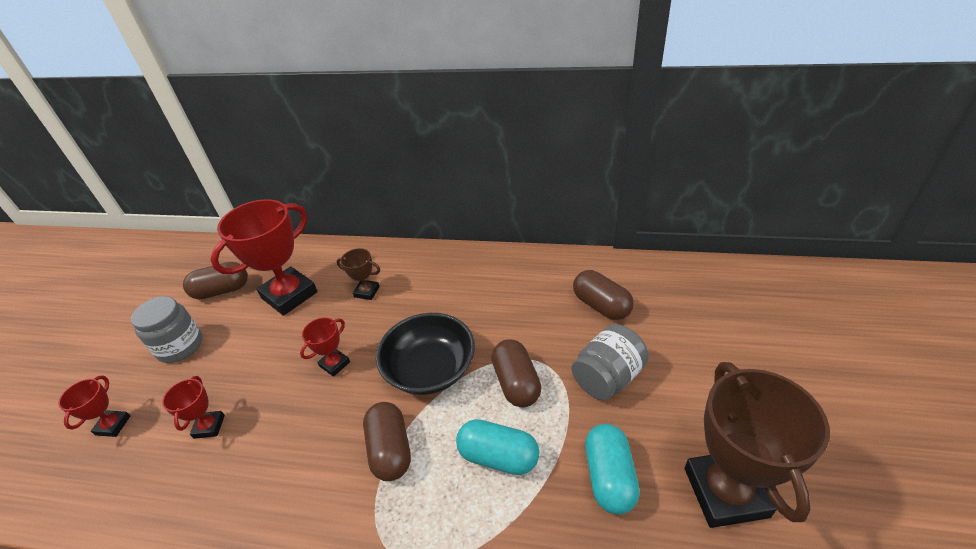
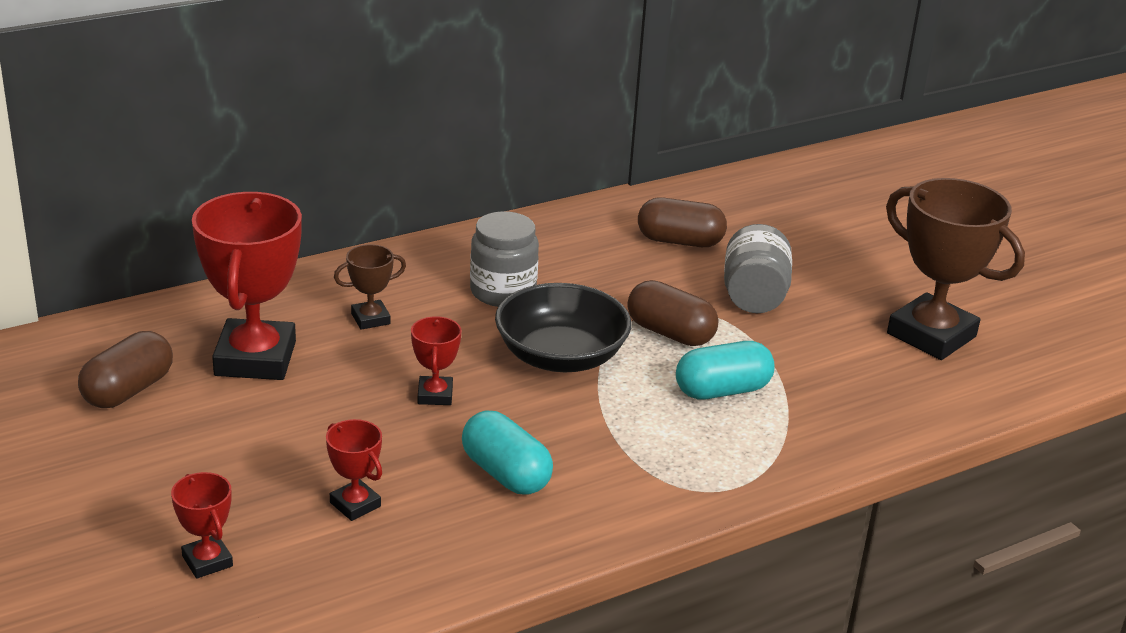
camera: 45 degrees left, 10 degrees down
(180, 346) = (169, 463): grey jar -> grey jar (503, 292)
(390, 450) = (608, 430): brown capsule -> none
(609, 477) = (834, 363): turquoise capsule -> turquoise capsule (505, 474)

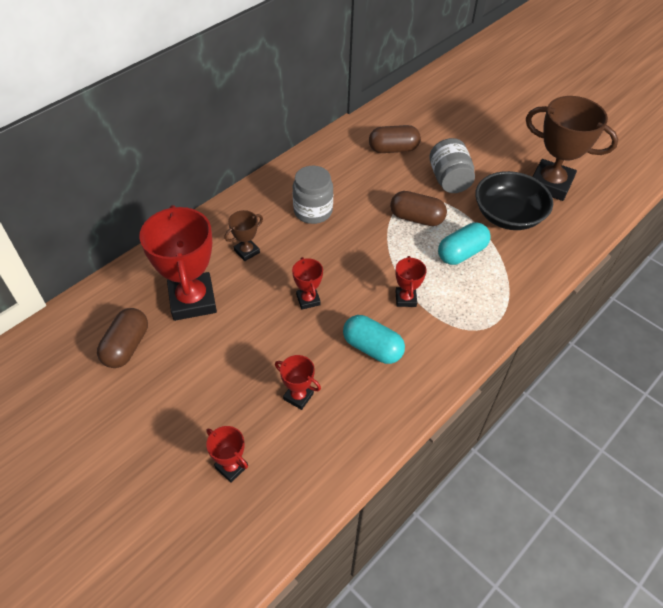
camera: 15 degrees left, 20 degrees up
(561, 356) = (365, 251): black bowl -> black bowl (508, 215)
(594, 427) = (405, 299): none -> red trophy

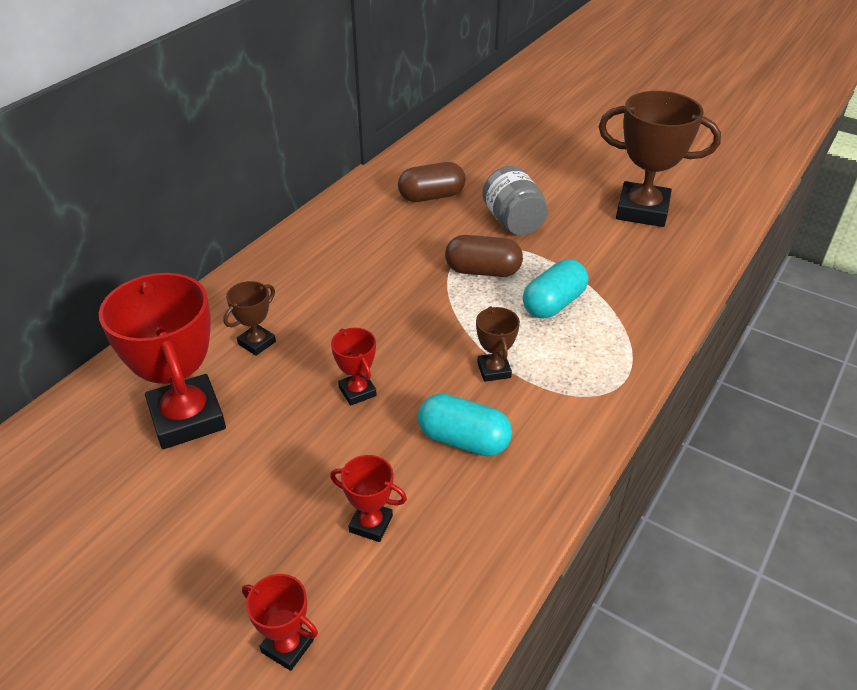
camera: 10 degrees left, 10 degrees down
(126, 346) = (93, 497): brown capsule -> none
(313, 211) = (340, 281): grey jar -> none
(405, 299) = (494, 370): red trophy -> brown trophy
(508, 215) = (600, 252): black bowl -> none

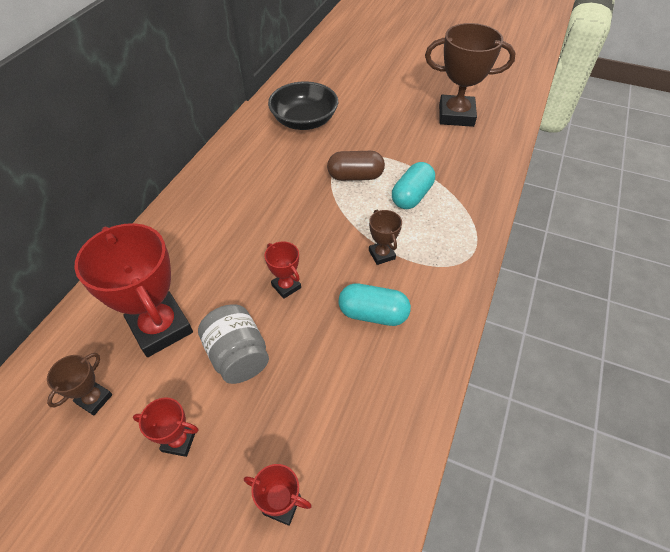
camera: 10 degrees left, 10 degrees up
(257, 343) = (200, 257): brown trophy -> brown trophy (94, 399)
(371, 524) = (321, 393): red trophy -> red trophy (179, 441)
(431, 196) = (304, 121): brown capsule -> black bowl
(513, 222) = (368, 135): grey jar -> grey jar (238, 356)

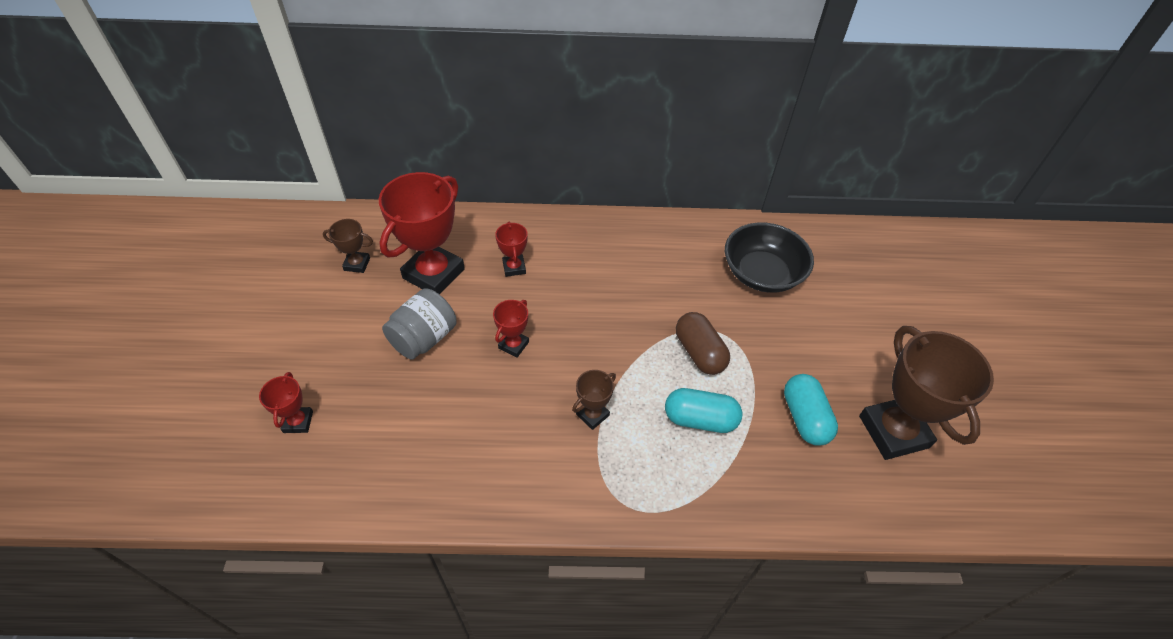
camera: 65 degrees right, 0 degrees up
(179, 441) = (336, 331): red trophy -> red trophy (514, 267)
(373, 314) = (509, 430): turquoise capsule -> turquoise capsule (804, 418)

